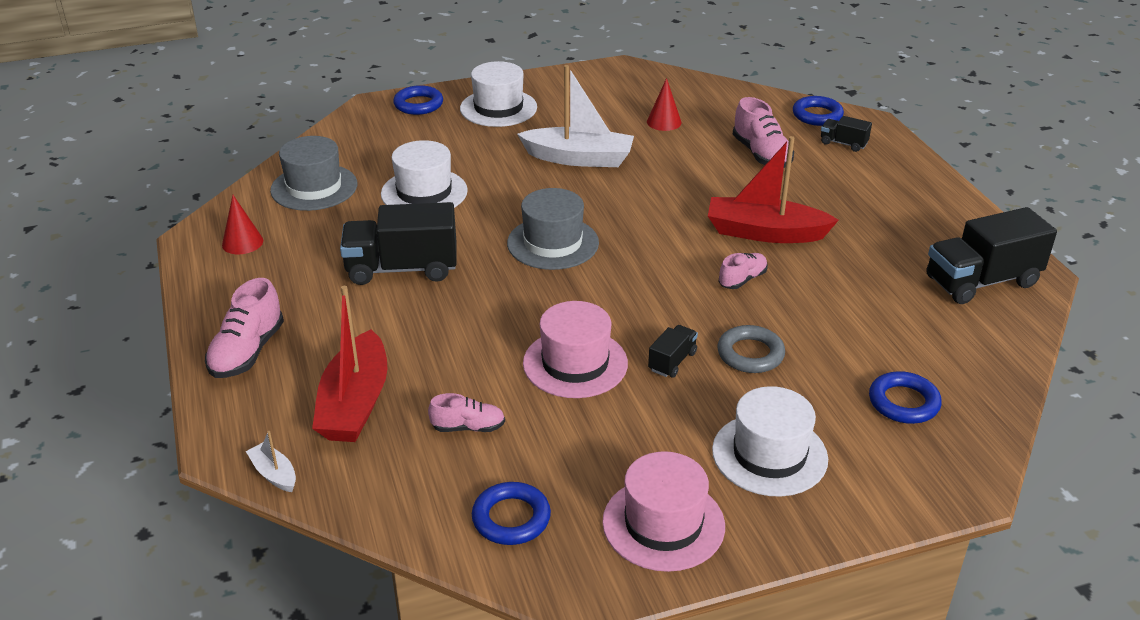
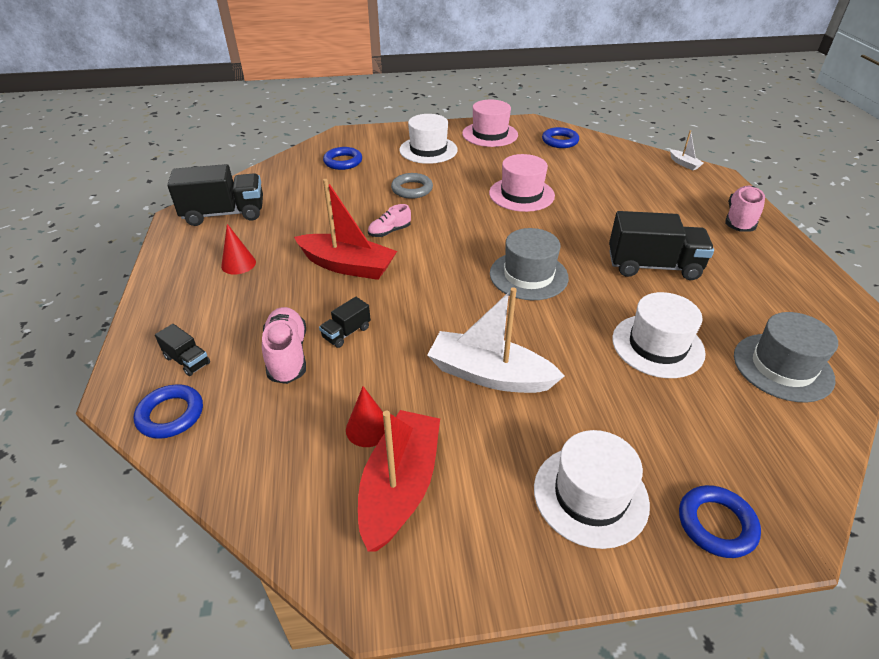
camera: 170 degrees left, 5 degrees up
(242, 242) = (810, 306): red cone -> red cone (238, 264)
(355, 403) = (654, 188): red boat -> red boat (400, 487)
(468, 427) = (585, 172): pink shoe -> none
(672, 361) = (461, 190): black truck -> black truck (346, 333)

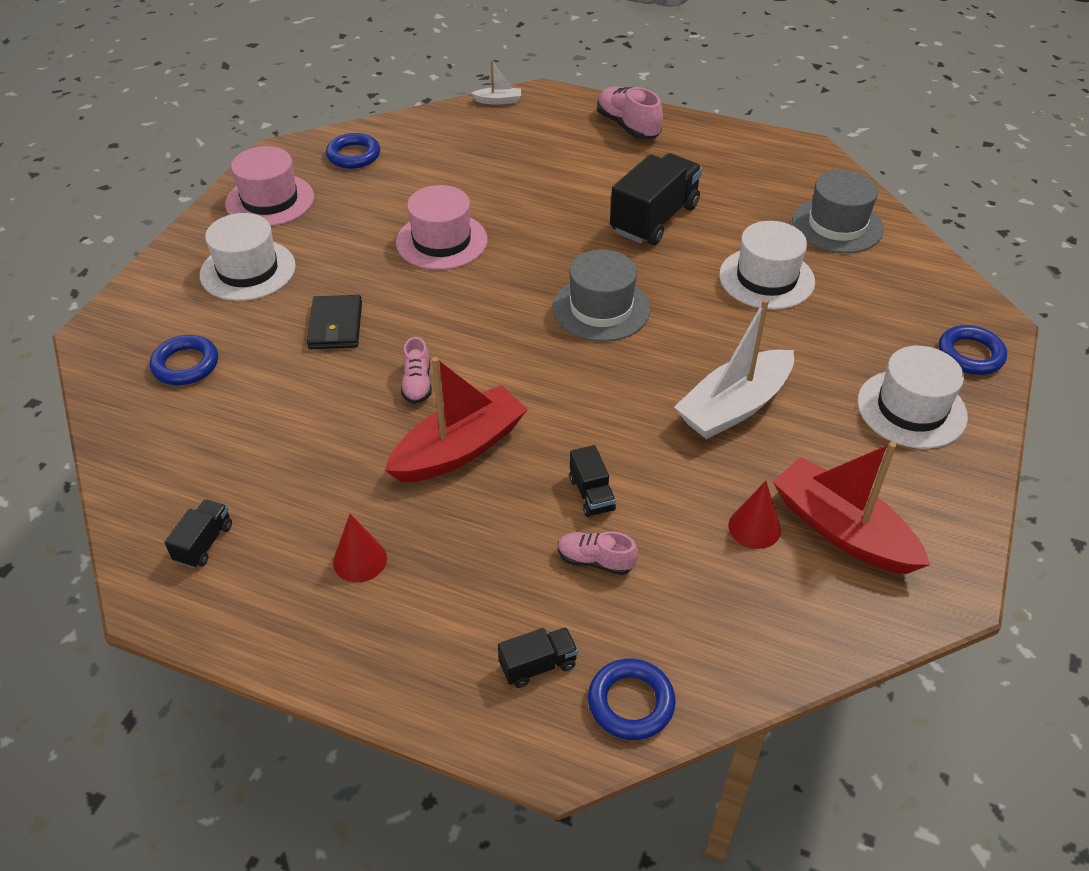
camera: 60 degrees left, 5 degrees up
(224, 214) = (204, 543): black truck -> black truck, size x0.48
(287, 355) = (595, 561): pink shoe -> pink shoe, size x0.61
(412, 189) = (335, 326): grey ring -> black wallet

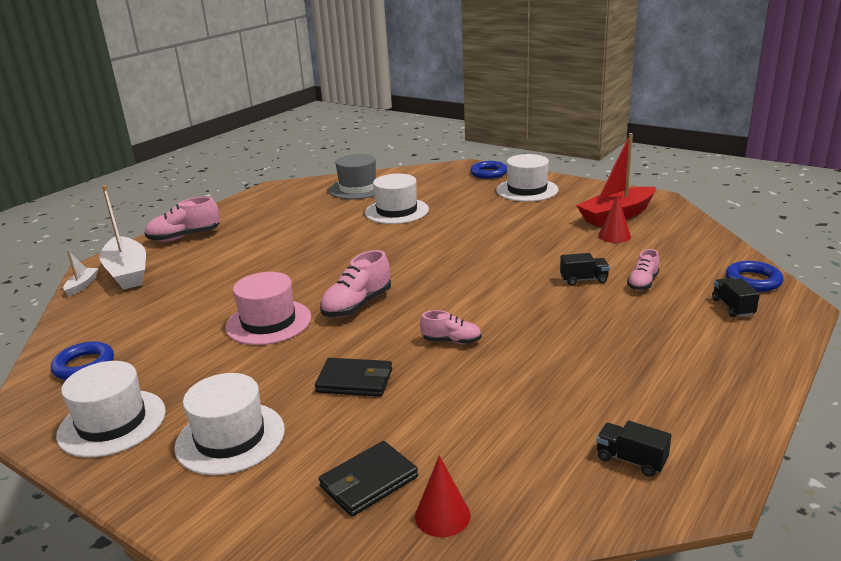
camera: 75 degrees left, 20 degrees down
(186, 364) = (368, 482): blue ring -> black wallet
(270, 200) = (112, 423): pink hat -> white hat
(360, 560) = (647, 373): red cone -> red cone (442, 515)
(459, 449) = (532, 325): red boat -> none
(487, 296) = (357, 305): none -> pink shoe
(601, 308) = (397, 263): grey hat -> none
(654, 219) = (308, 238): black truck -> none
(734, 406) = (512, 231): white boat -> white boat (127, 272)

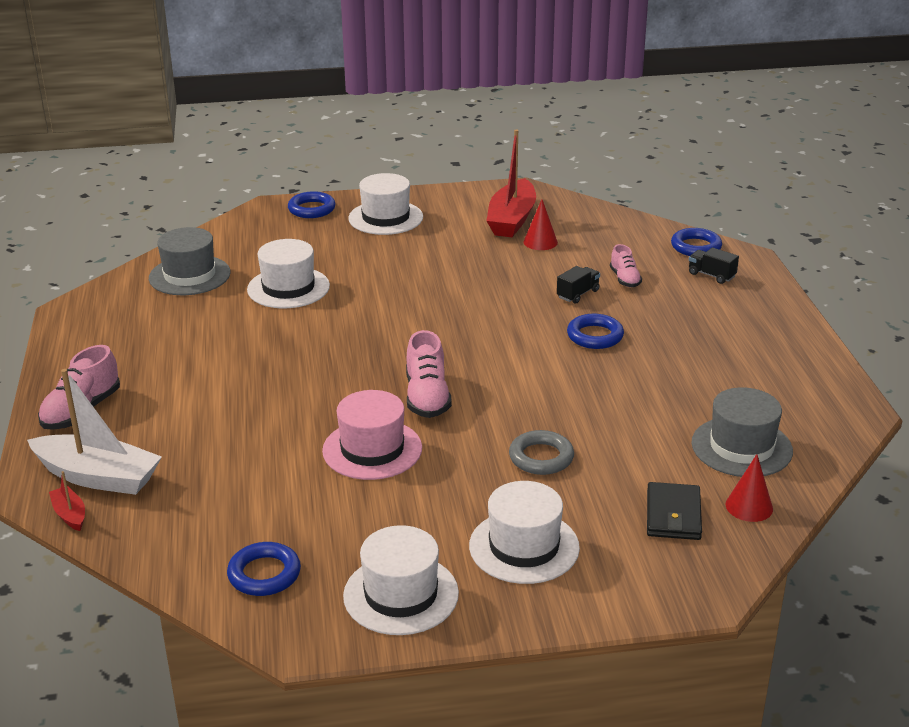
camera: 45 degrees left, 5 degrees up
(82, 285) = (70, 514): white boat -> red boat
(355, 381) = (541, 457): black wallet -> grey ring
(451, 341) = (560, 391): pink shoe -> none
(524, 459) = (741, 447): none -> grey hat
(546, 314) = (595, 336): none -> blue ring
(631, 460) = (798, 414): black truck -> none

